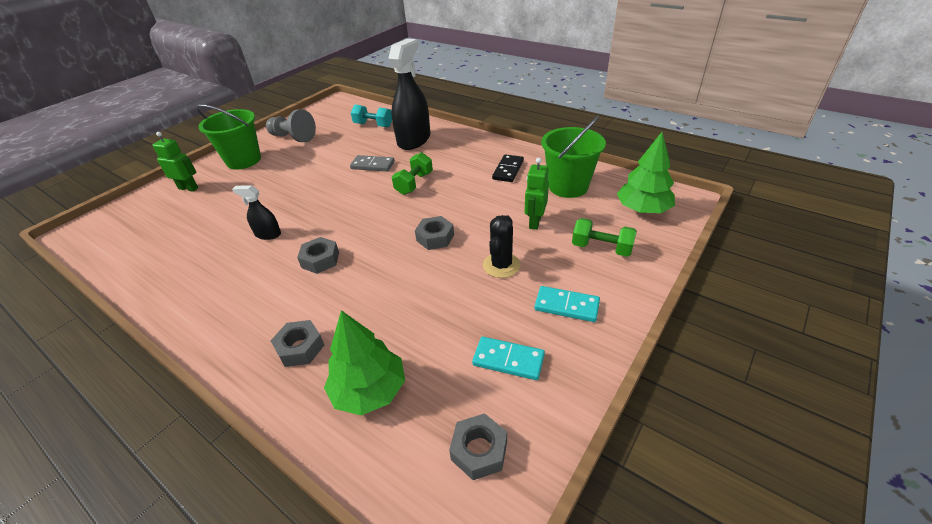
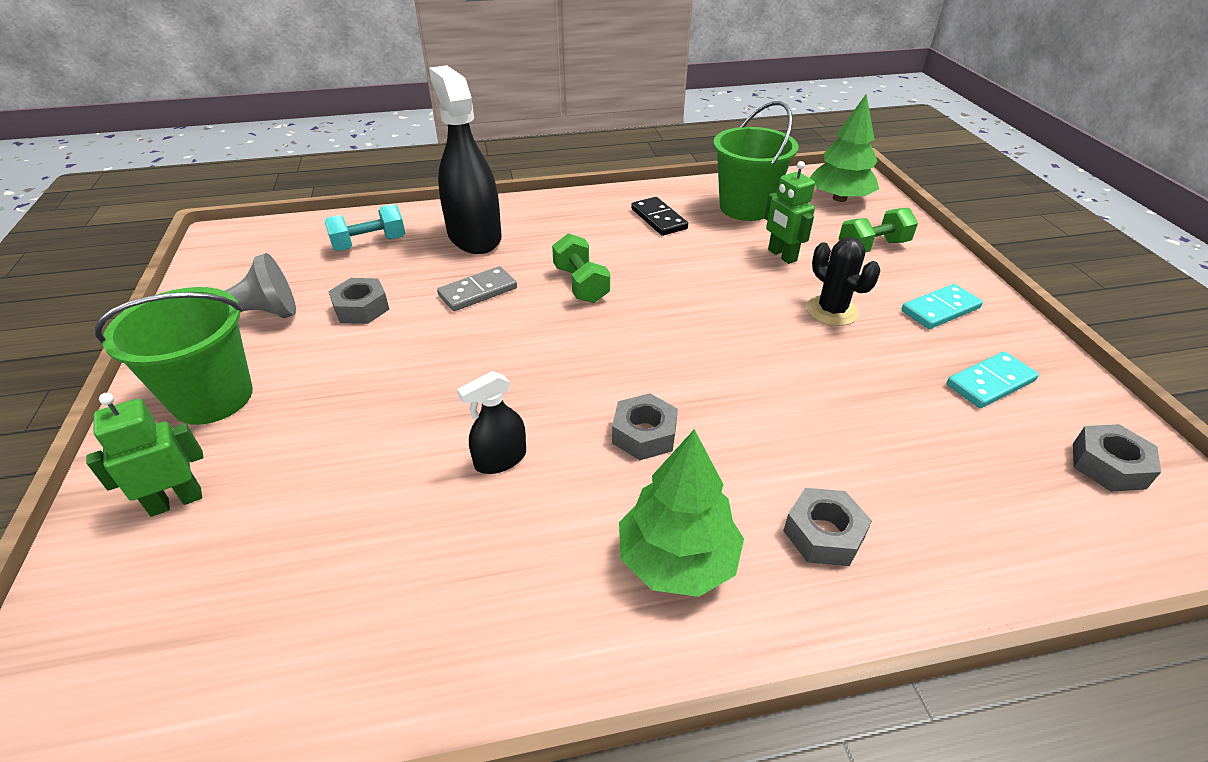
camera: 50 degrees left, 0 degrees up
(369, 390) = (959, 504): green tree -> green tree (677, 559)
(435, 237) = (722, 325): grey nut -> grey nut (361, 308)

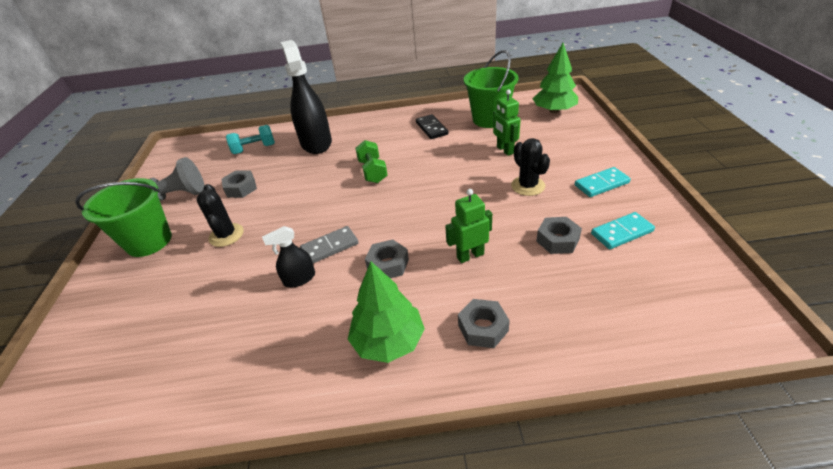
camera: 10 degrees right, 0 degrees up
(176, 501) = (118, 300): green robot -> green robot (470, 255)
(353, 387) = (226, 235): none -> black cactus
(478, 292) = (310, 177): grey domino -> grey domino (330, 247)
(873, 247) = (567, 143): green dumbbell -> none
(1108, 465) = (688, 288): grey nut -> grey nut (557, 240)

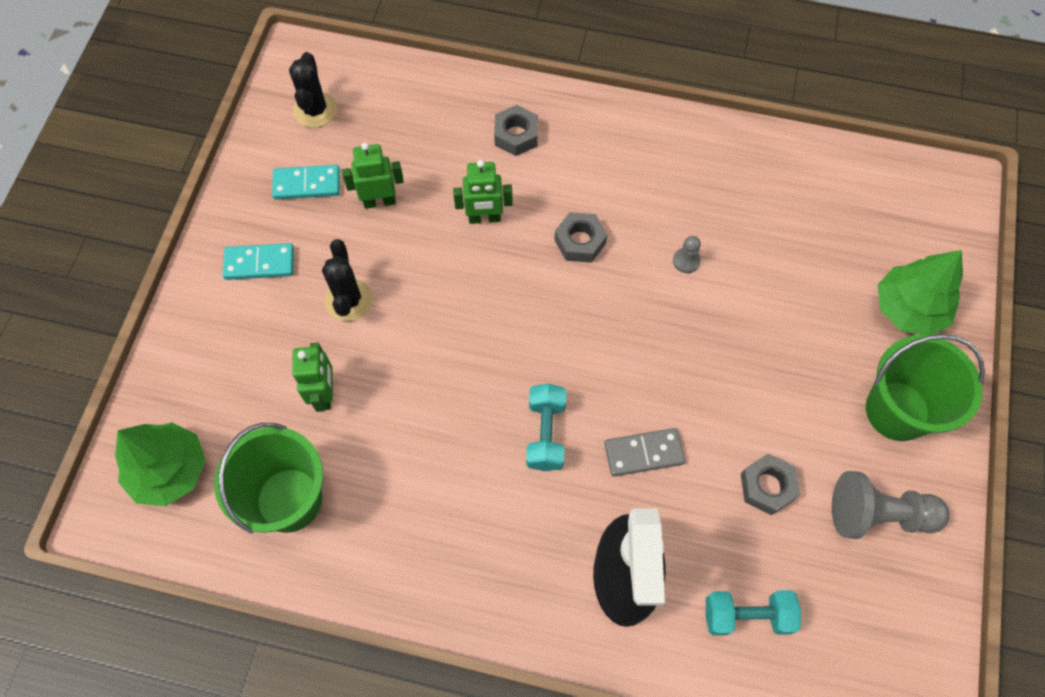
camera: 165 degrees left, 25 degrees up
(226, 235) = (782, 377): black cactus -> black cactus (315, 110)
(299, 278) = (686, 261): black spray bottle -> grey pawn
(330, 247) = (642, 296): grey domino -> grey domino (643, 453)
(373, 171) = (545, 433): green dumbbell -> turquoise dumbbell
(388, 341) = (607, 154): green tree -> green tree (908, 309)
(431, 128) = (401, 520): black domino -> none
(557, 240) = (379, 201): grey nut -> green robot

